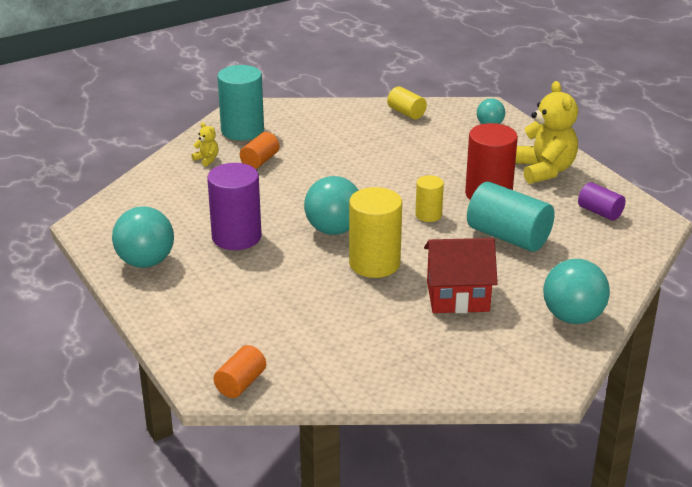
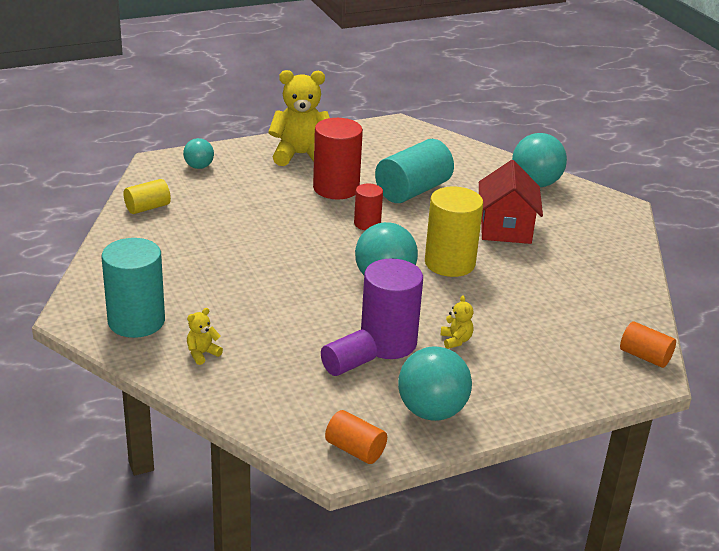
camera: 85 degrees left, 0 degrees up
(246, 270) = (456, 340): none -> yellow teddy bear
(260, 161) = (221, 314): orange cylinder -> orange cylinder (355, 450)
(428, 215) = (367, 224): yellow cylinder -> red cylinder
(600, 212) = (380, 144): purple cylinder -> purple cylinder (348, 365)

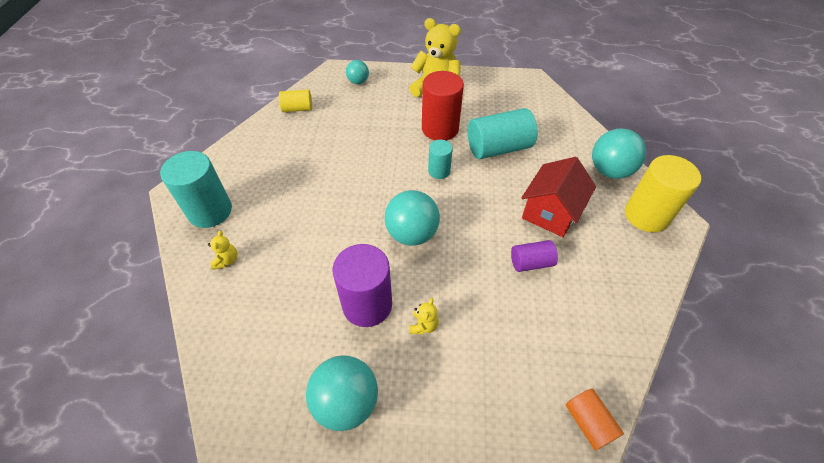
camera: 30 degrees right, 20 degrees up
(202, 353) = (227, 260): yellow teddy bear -> yellow teddy bear turned 105 degrees clockwise
(348, 365) = (318, 317): purple cylinder -> purple cylinder (531, 262)
(355, 450) = (254, 419): orange cylinder -> none
(367, 224) = (439, 171): red cylinder -> turquoise cylinder
(449, 263) = (477, 235): yellow cylinder -> yellow cylinder (646, 215)

